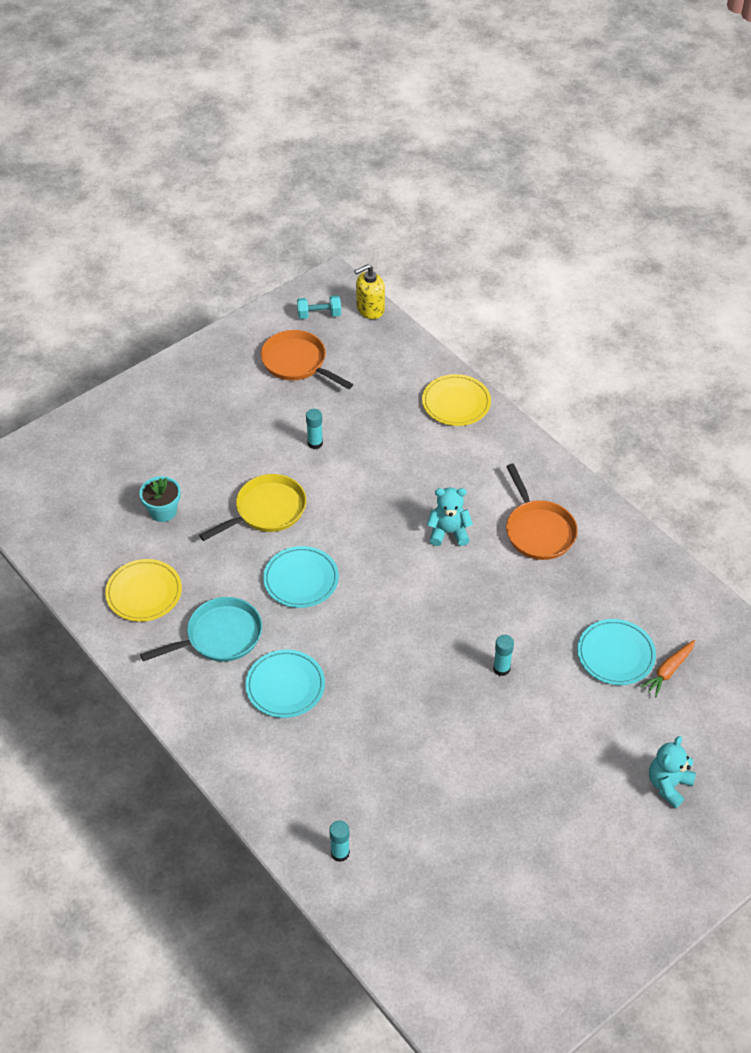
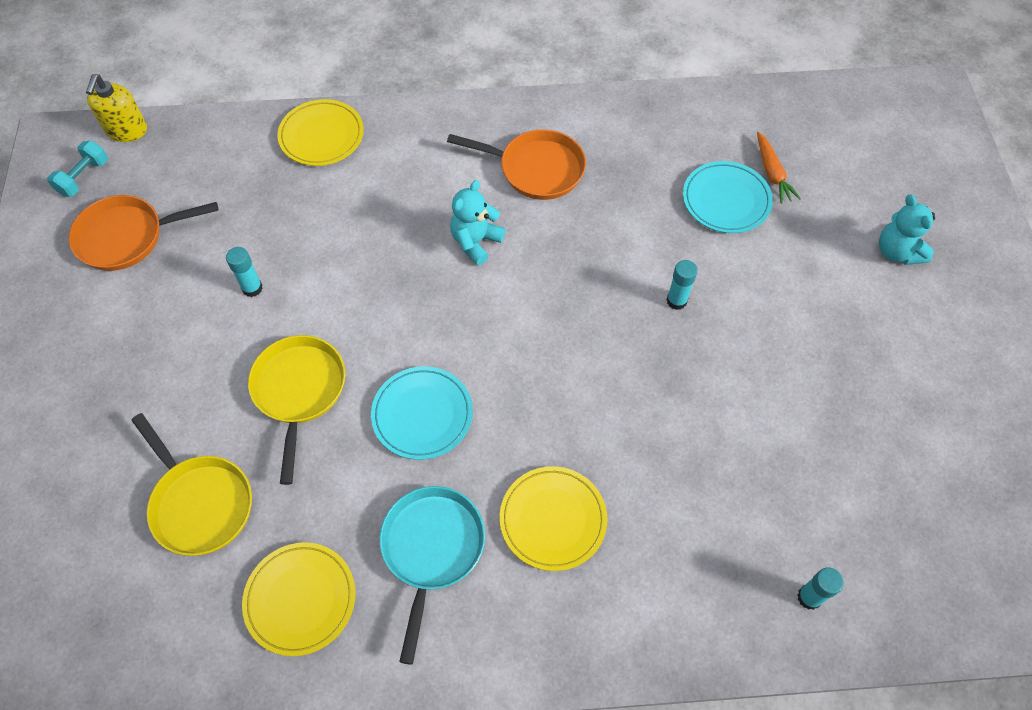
camera: 55 degrees left, 10 degrees up
(163, 511) = (200, 503): turquoise flower pot -> yellow pan
(285, 686) = (553, 519): turquoise plate -> yellow plate

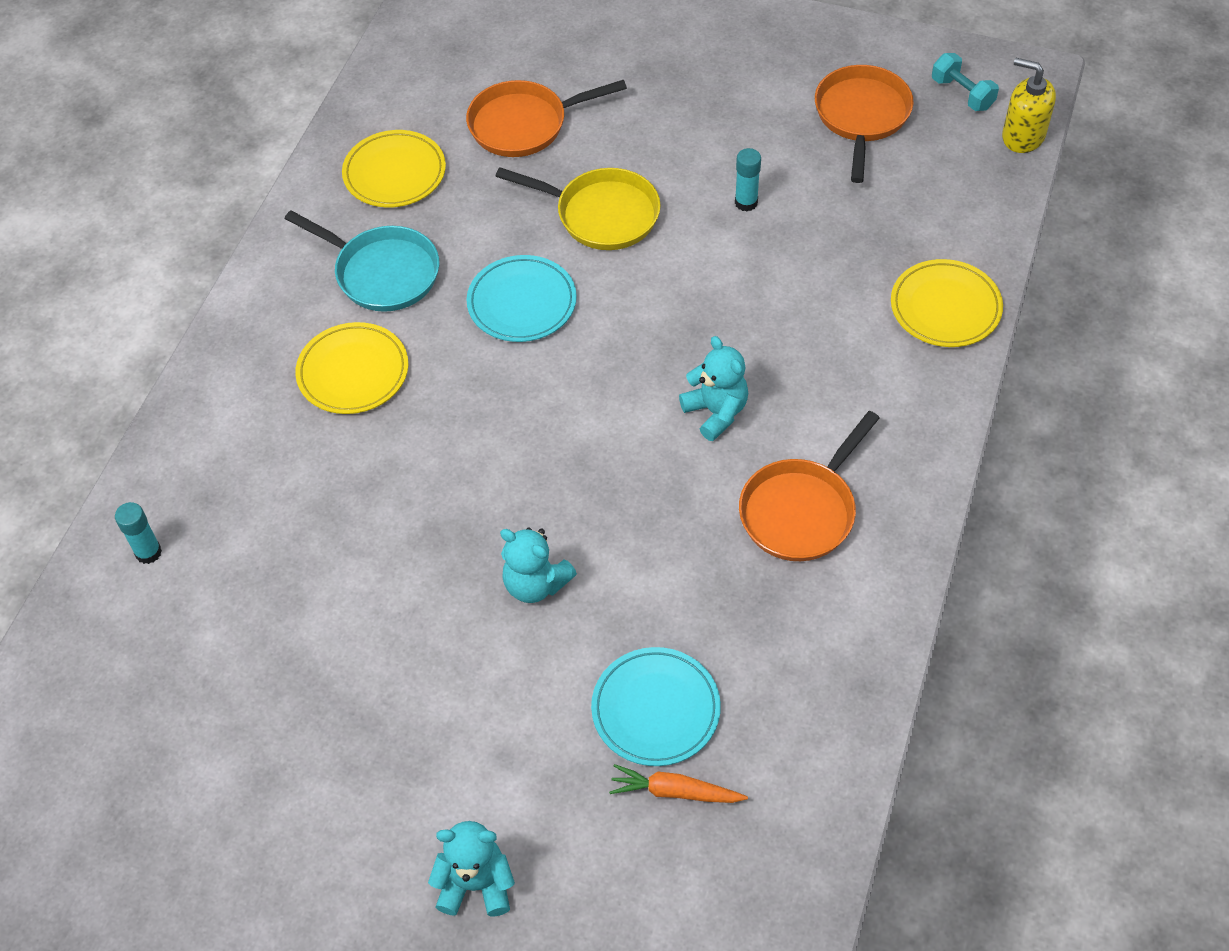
camera: 115 degrees right, 5 degrees down
(200, 503) = (524, 124): yellow pan -> orange pan
(676, 301) = (535, 584): turquoise glue stick -> turquoise teddy bear

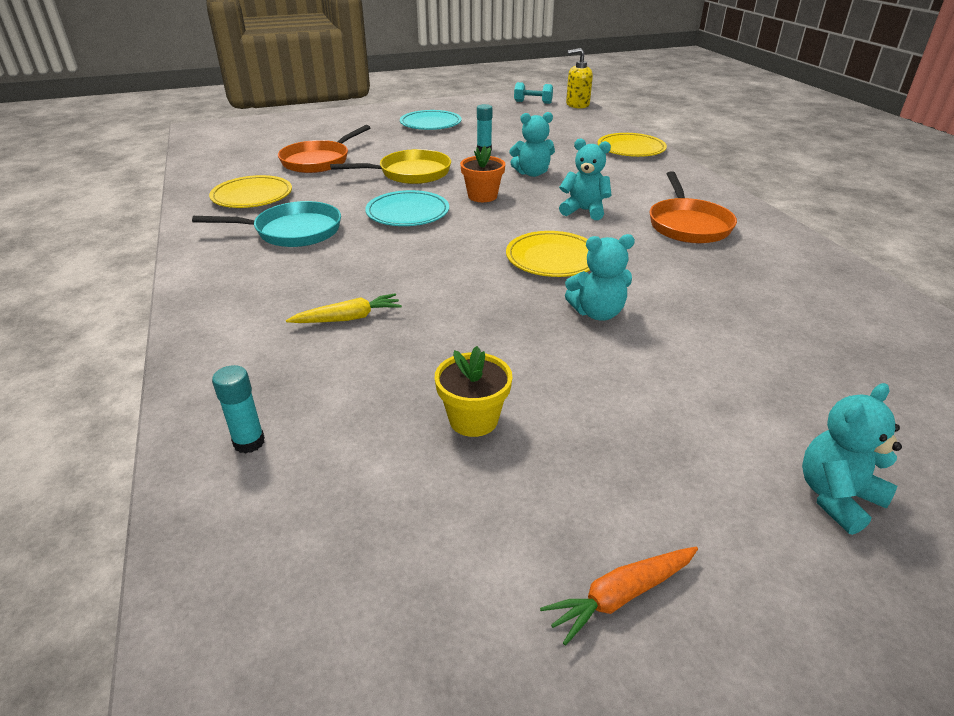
camera: 40 degrees left, 20 degrees down
(310, 636) = (473, 419): none -> yellow flower pot
(322, 450) = (348, 318): none -> yellow carrot
(353, 372) = (325, 276): yellow plate -> yellow plate (552, 258)
(634, 314) = (482, 196): none -> orange flower pot
(655, 709) = (765, 331): turquoise plate -> turquoise plate (430, 124)
(675, 791) = (846, 362): orange carrot -> orange carrot (620, 596)
(745, 296) = (532, 173): none -> turquoise teddy bear
(861, 116) = (499, 117): orange pan -> none

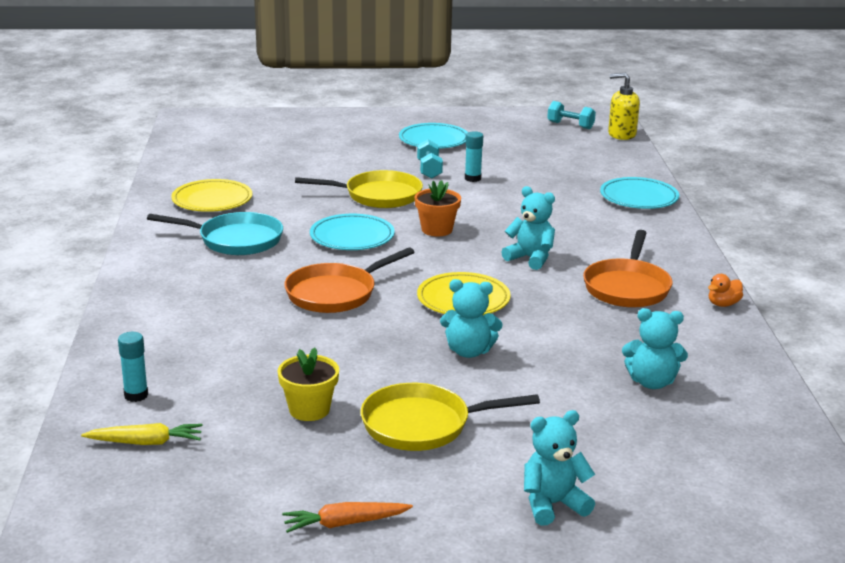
camera: 15 degrees right, 10 degrees down
(318, 161) = (292, 170): orange pan -> orange pan (335, 293)
(348, 318) = (249, 322): yellow carrot -> yellow carrot (146, 442)
(442, 147) = (429, 170): none -> turquoise dumbbell
(532, 173) = (506, 212): turquoise teddy bear -> turquoise teddy bear (651, 382)
(613, 414) = (422, 425): none -> yellow pan
(631, 149) = (639, 197): yellow plate -> turquoise plate
(780, 228) = (723, 304): none -> orange duck

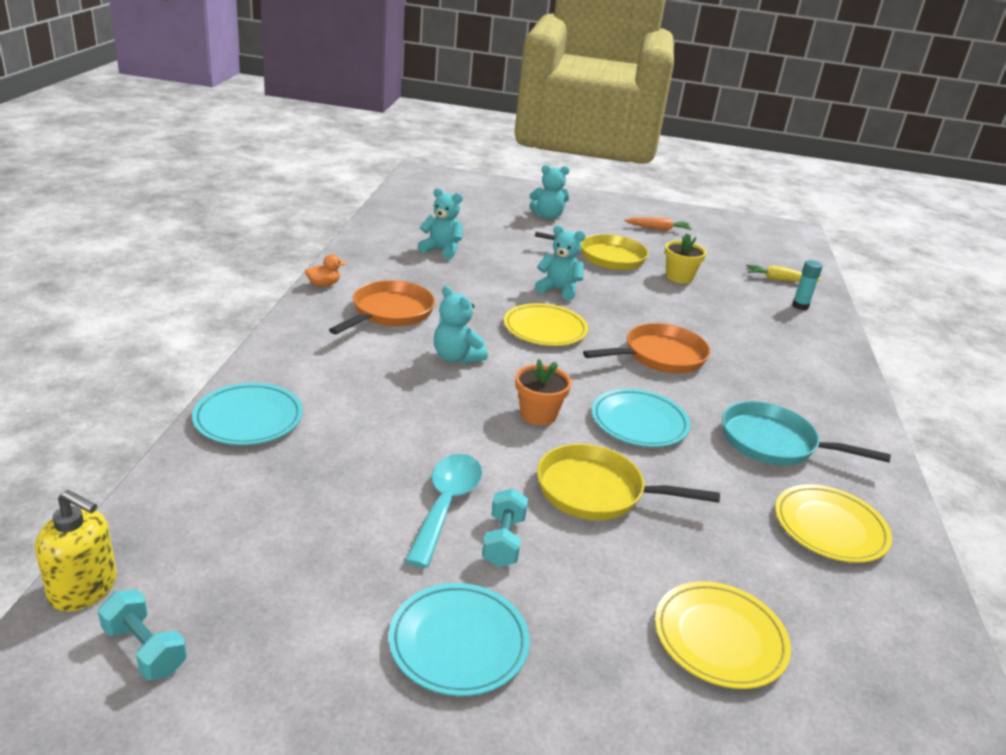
camera: 170 degrees left, 5 degrees up
(299, 154) = (719, 638): none -> yellow plate
(473, 178) = (446, 504): turquoise glue stick -> turquoise spoon

